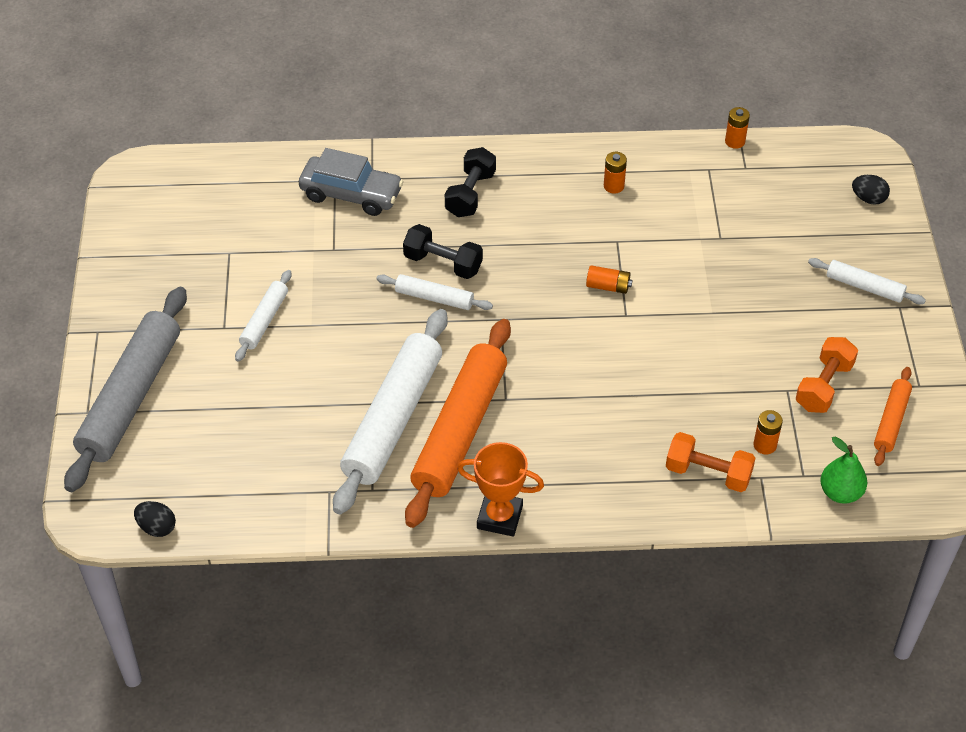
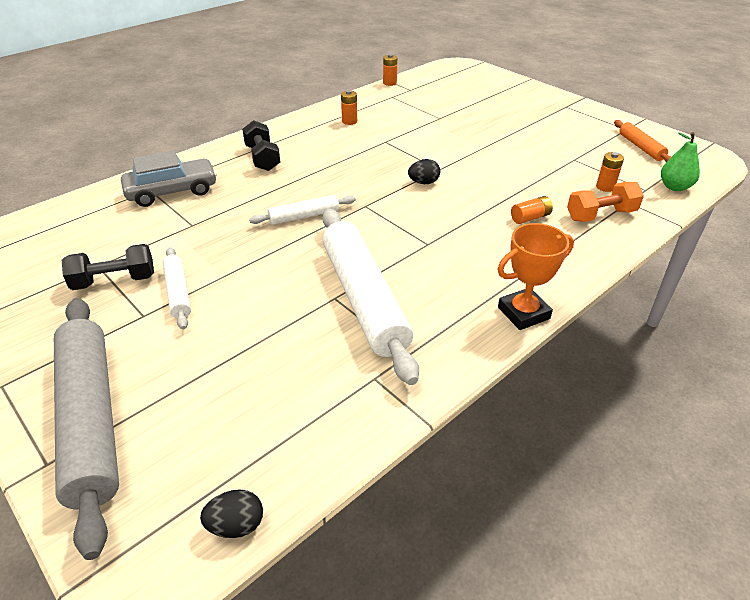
camera: 40 degrees left, 10 degrees down
(443, 263) = (287, 197): black dumbbell -> black dumbbell (114, 281)
(460, 430) = (422, 278): orange rolling pin -> none
(608, 286) = (409, 161): orange battery -> orange battery (530, 217)
(824, 386) = (587, 149): orange dumbbell -> none
(864, 286) = (538, 106): white rolling pin -> none
(868, 199) = (486, 78): black egg -> black egg (423, 182)

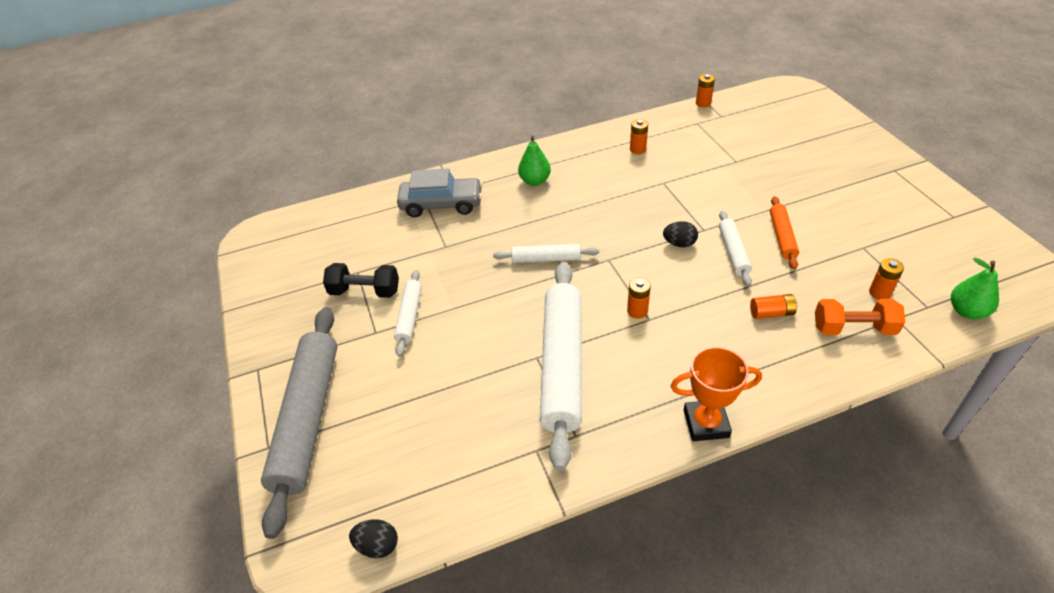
camera: 25 degrees right, 5 degrees up
(262, 158) = (535, 181): black dumbbell -> green pear
(413, 240) = (637, 311): none -> orange battery
(473, 180) = (733, 252): none -> white rolling pin
(640, 147) = (956, 246): orange rolling pin -> orange rolling pin (782, 237)

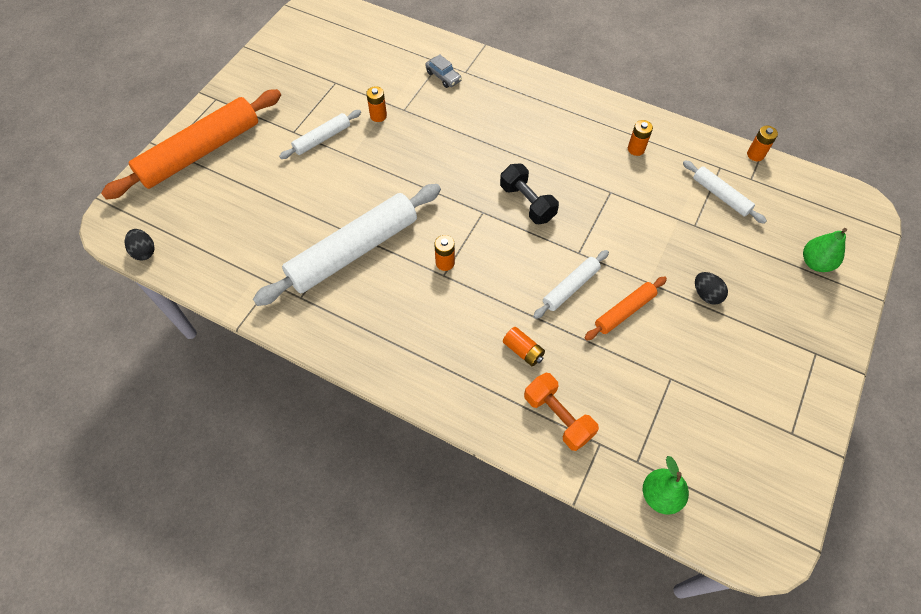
camera: 45 degrees right, 15 degrees up
(307, 419) = (200, 152): grey rolling pin -> orange rolling pin
(365, 291) = (322, 99): black dumbbell -> black dumbbell (527, 203)
(441, 204) = (443, 76): grey car -> grey car, size x0.52
(535, 181) = (525, 111): green pear -> green pear (815, 263)
(546, 259) = (446, 175): white rolling pin -> white rolling pin (720, 196)
(679, 244) = (545, 246): black egg -> black egg (706, 294)
(706, 423) = (373, 367): orange trophy -> none
(879, 293) = (621, 417): orange battery -> orange battery (378, 116)

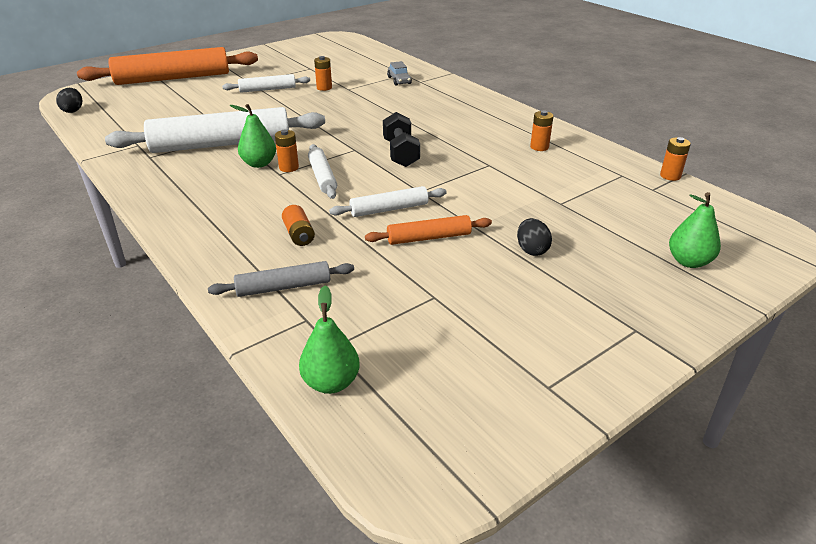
camera: 25 degrees right, 25 degrees down
(413, 267) = (259, 164): none -> green pear
(558, 417) = (284, 287): orange dumbbell -> grey rolling pin
(720, 196) = (607, 192): white rolling pin -> white rolling pin (322, 177)

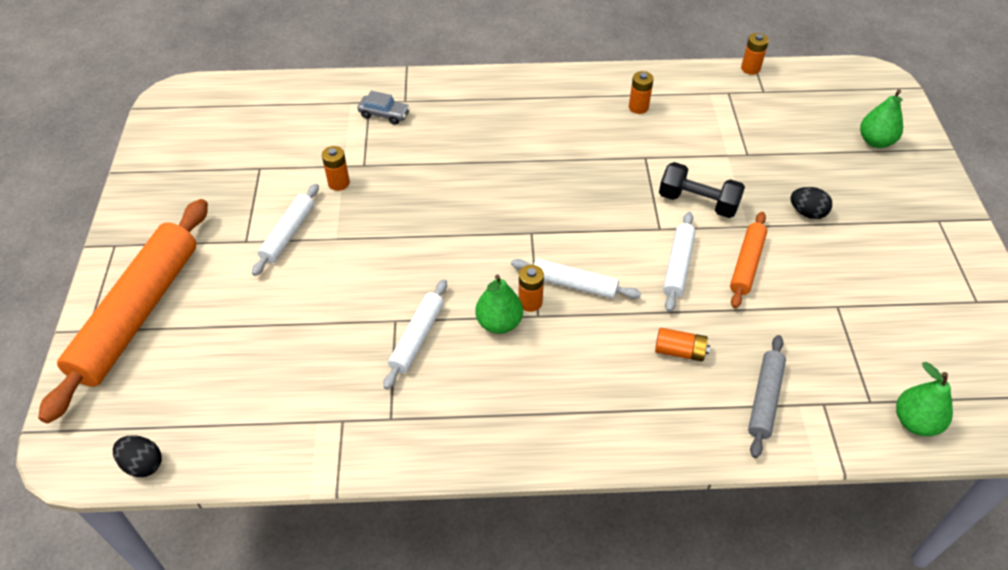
camera: 55 degrees left, 15 degrees up
(221, 144) = (417, 338): white rolling pin -> white rolling pin, size x0.49
(401, 153) = (570, 203): black dumbbell -> black dumbbell (698, 202)

